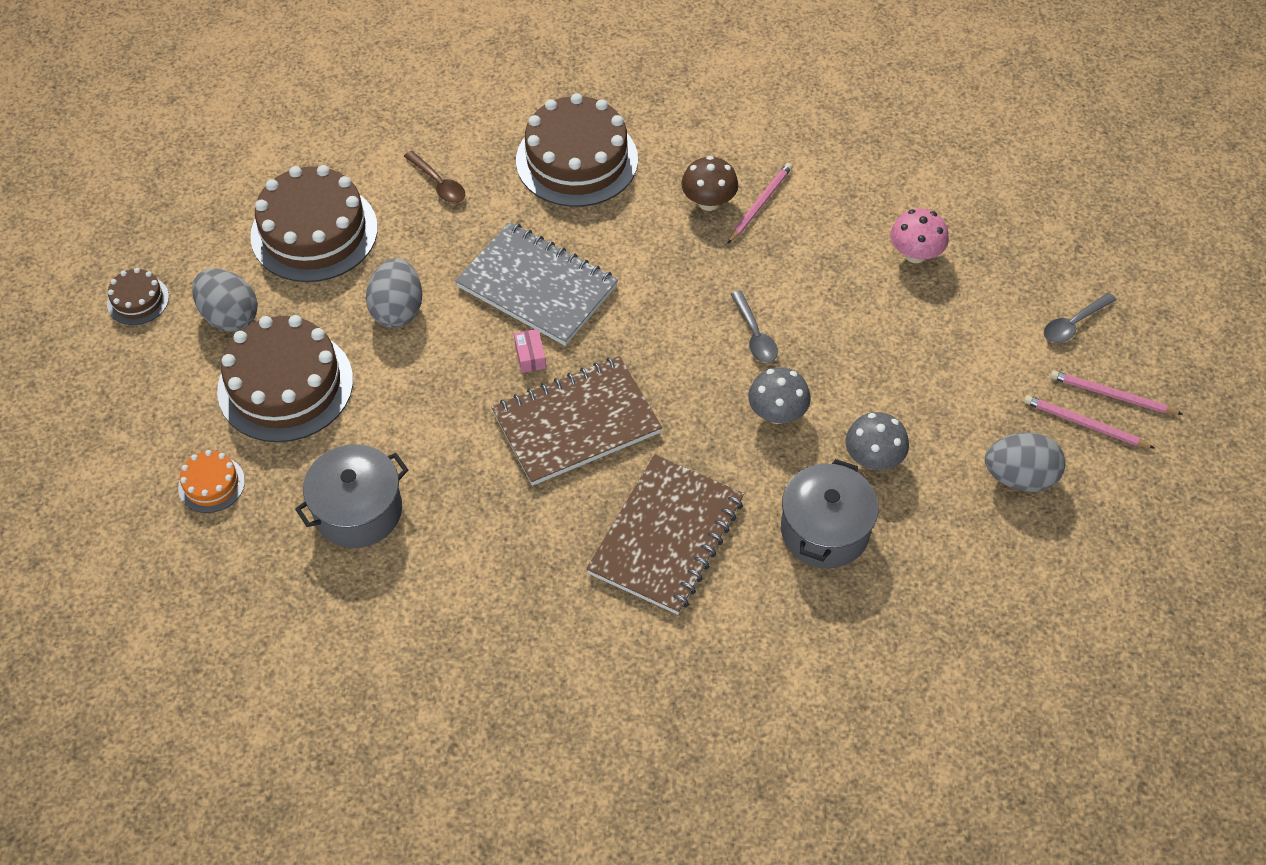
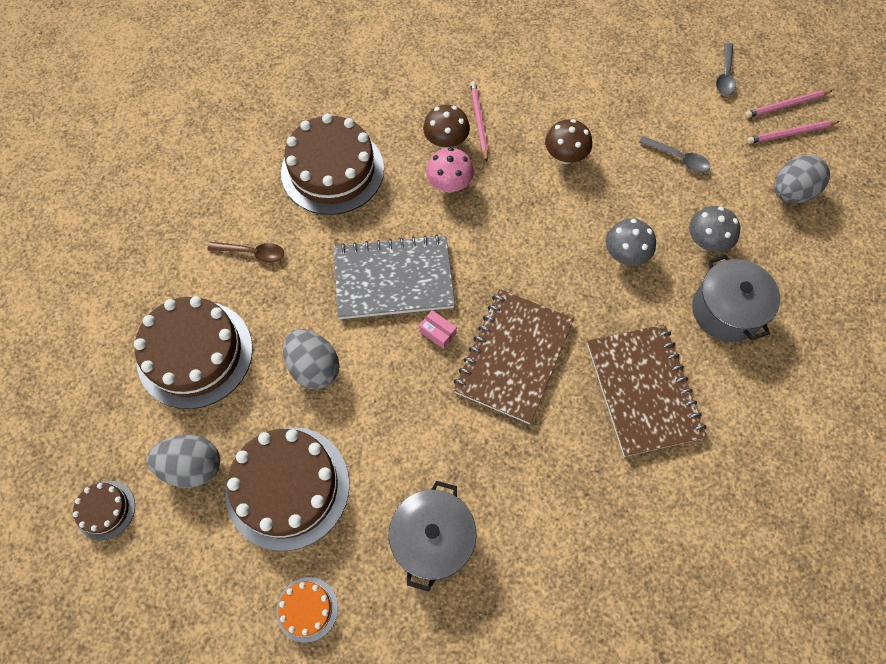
camera: 40 degrees left, 10 degrees up
(755, 335) = (561, 212): grey spoon -> grey spoon (678, 158)
(813, 289) = (565, 156): none -> brown mushroom
(915, 254) = (600, 92): pink mushroom -> pink mushroom (449, 184)

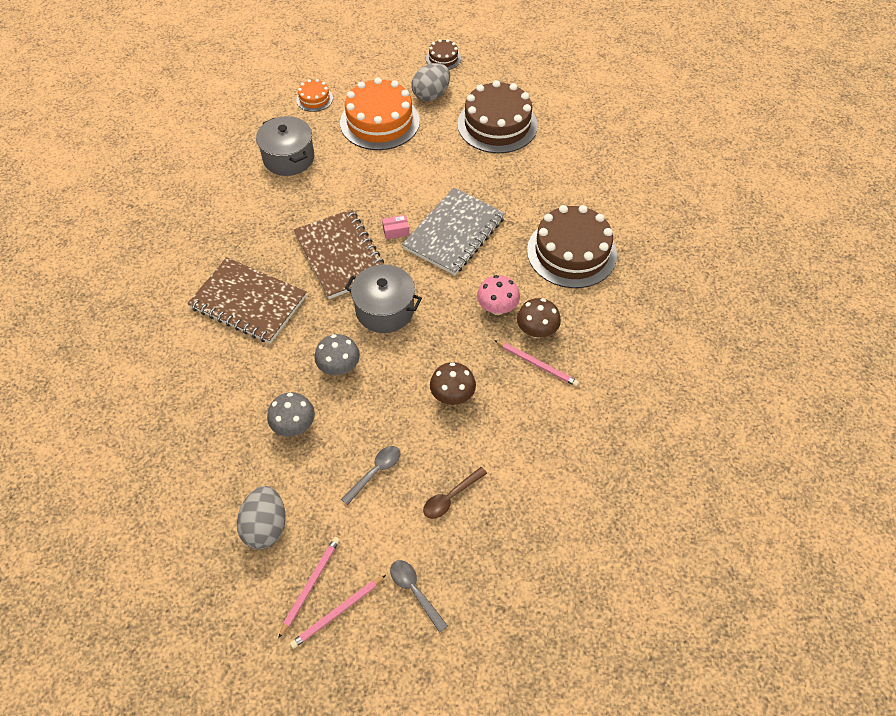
camera: 130 degrees right, 10 degrees down
(252, 253) = (542, 180): brown spoon -> brown spoon (450, 497)
(287, 487) = (380, 122): brown cake -> orange cake
(314, 367) = (435, 166): grey egg -> none
(678, 158) = (375, 472): grey spoon -> grey spoon turned 150 degrees clockwise
(726, 310) = (239, 391): grey pot -> grey pot (385, 310)
(786, 105) = (337, 612): pink pencil -> pink pencil turned 150 degrees counterclockwise

